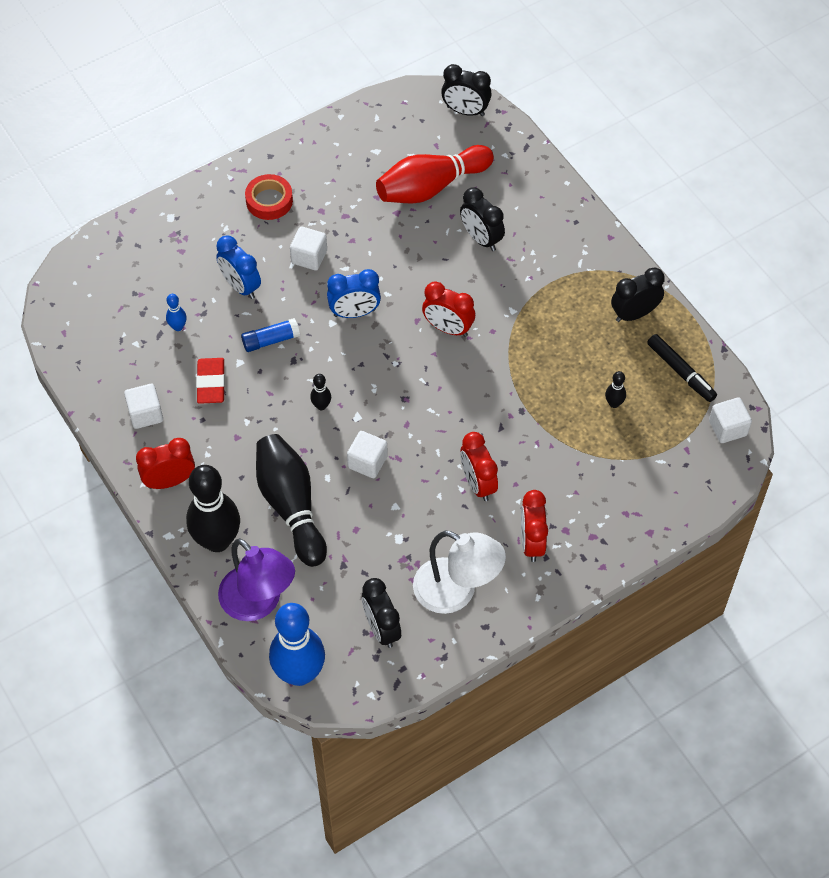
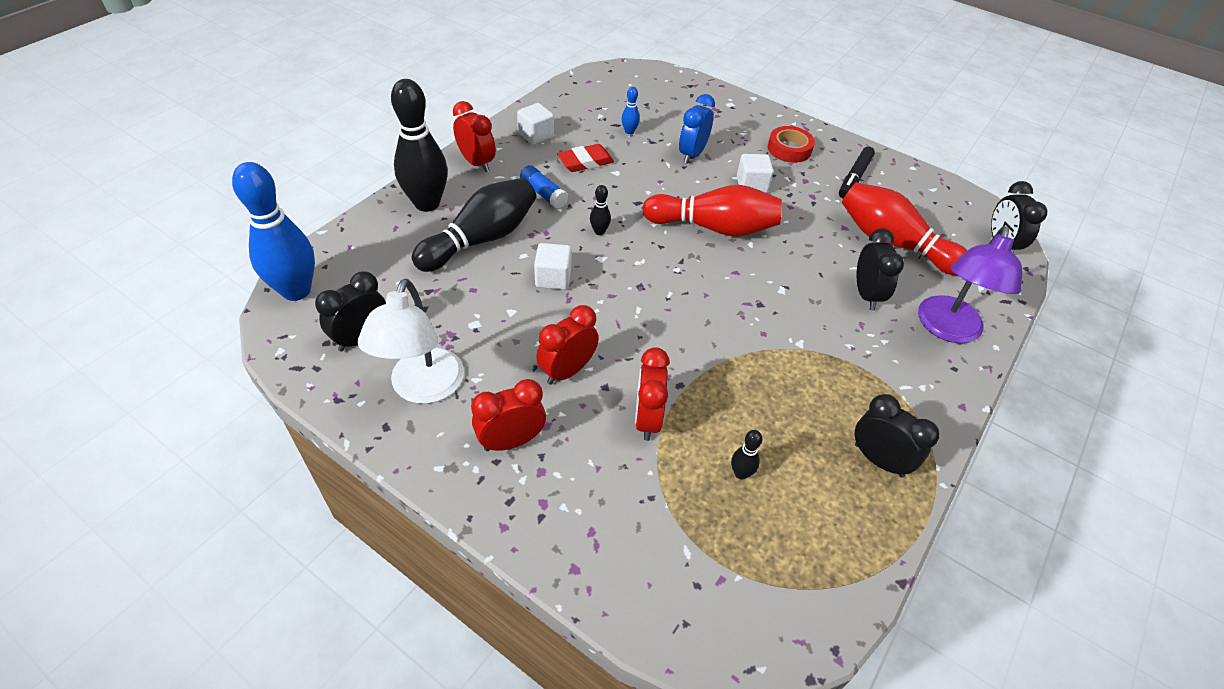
camera: 65 degrees right, 10 degrees down
(259, 603) = (369, 244): purple lamp -> purple lamp (947, 329)
(271, 340) = (649, 184): blue glue stick -> blue glue stick (543, 194)
(354, 312) = (714, 227): blue clock -> red bowling pin
(448, 328) = (742, 297): red clock -> red clock (647, 419)
(481, 238) = (866, 295): black clock -> black clock turned 150 degrees clockwise
(681, 372) = (832, 538): black marker -> black marker (854, 178)
(727, 428) = (782, 625): white cube -> none

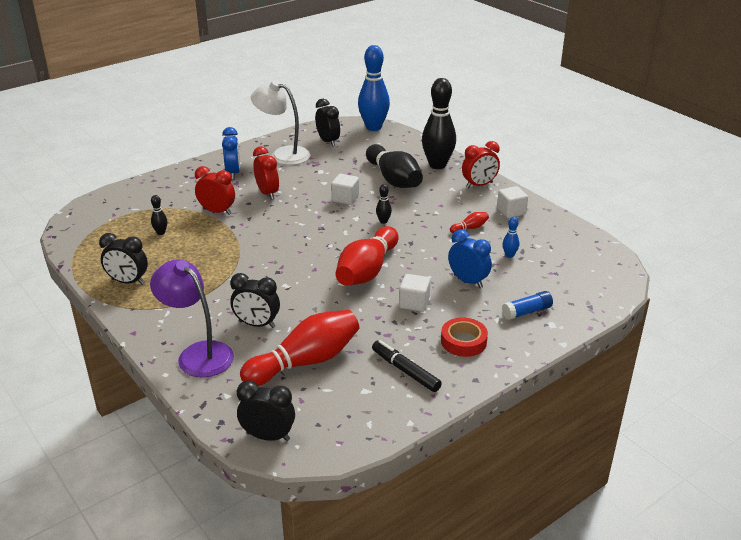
camera: 110 degrees right, 15 degrees down
(511, 441) = (233, 173): red clock -> blue clock
(543, 194) = (434, 206): blue glue stick -> blue glue stick (526, 312)
(585, 162) = (470, 228): red eraser -> red bowling pin
(878, 460) = (128, 282): black clock -> black clock turned 45 degrees clockwise

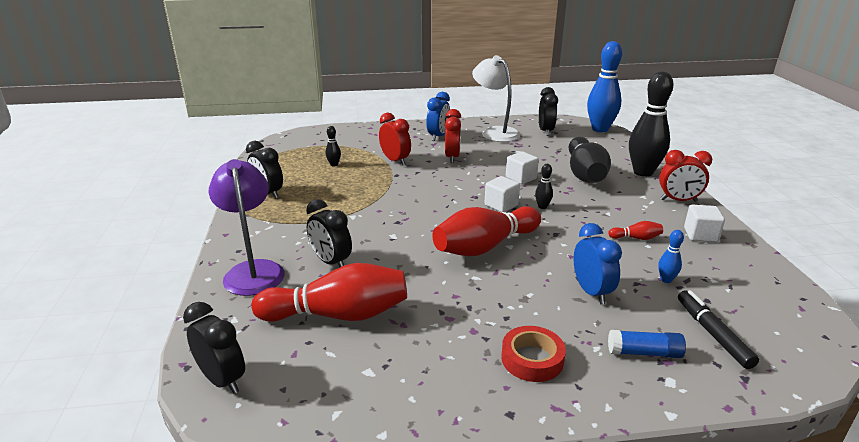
camera: 30 degrees right, 5 degrees down
(405, 371) = (433, 367): black marker -> black marker (712, 334)
(414, 303) = (508, 295): white cube -> white cube (501, 205)

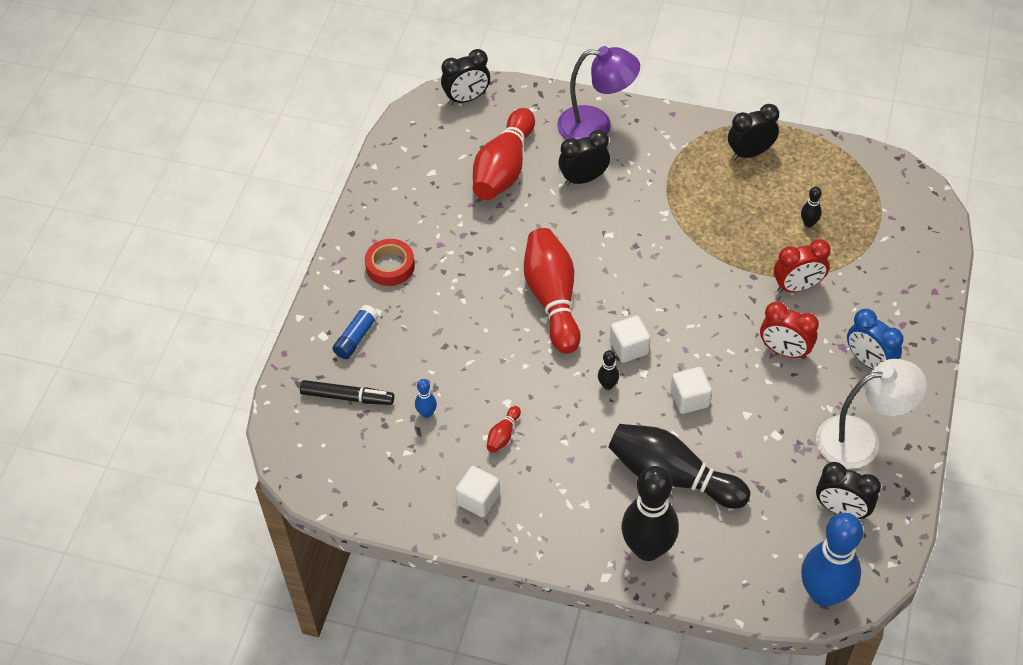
camera: 115 degrees right, 25 degrees up
(591, 292) = (442, 345): blue clock -> none
(678, 200) = (558, 535): red clock -> none

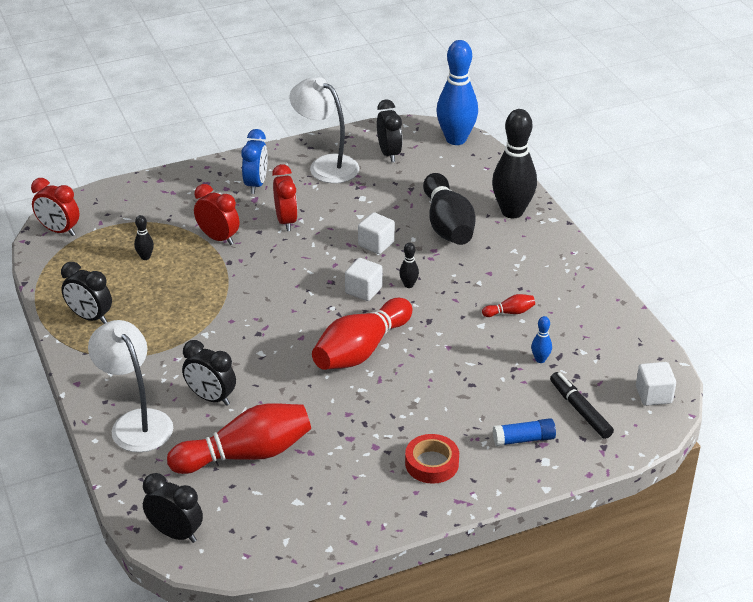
camera: 130 degrees left, 15 degrees down
(478, 499) = (573, 297): white cube -> white cube (653, 395)
(596, 126) = (136, 422): purple lamp -> white lamp
(899, 184) = (59, 230): none -> red clock

